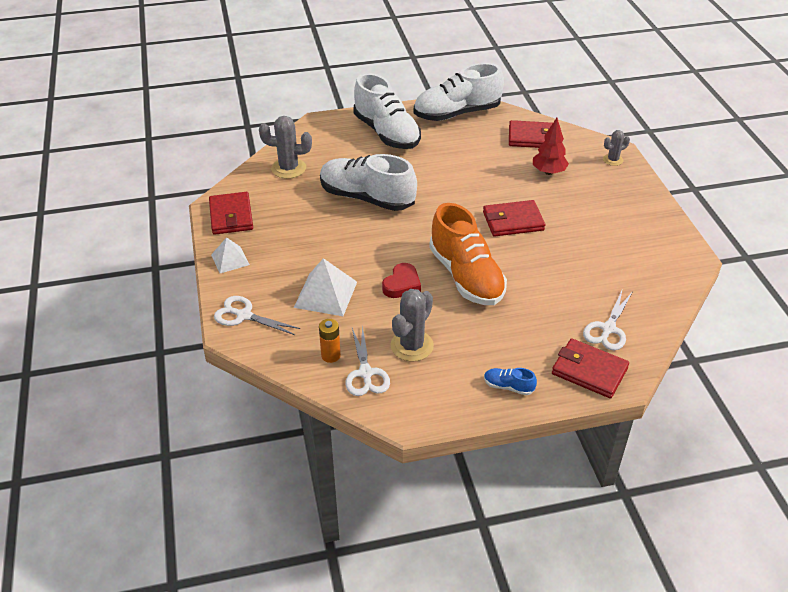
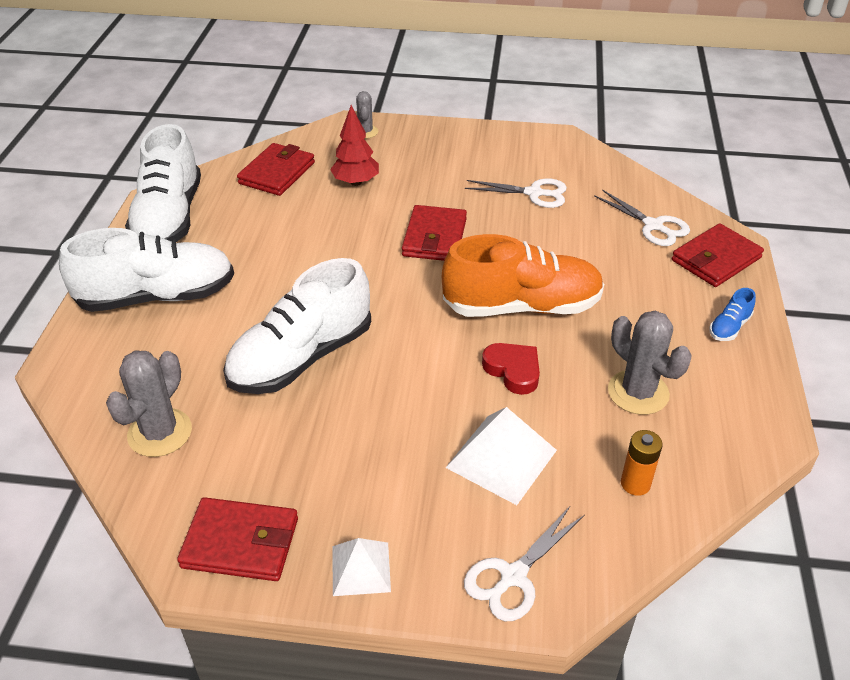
camera: 70 degrees left, 0 degrees up
(365, 373) = (680, 453): white scissors -> white scissors (534, 193)

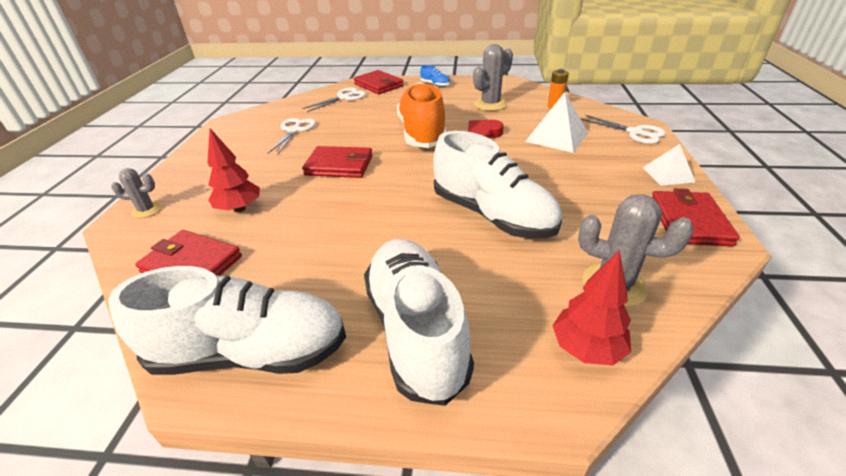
camera: 90 degrees left, 5 degrees down
(97, 393) = (586, 348): none -> red tree

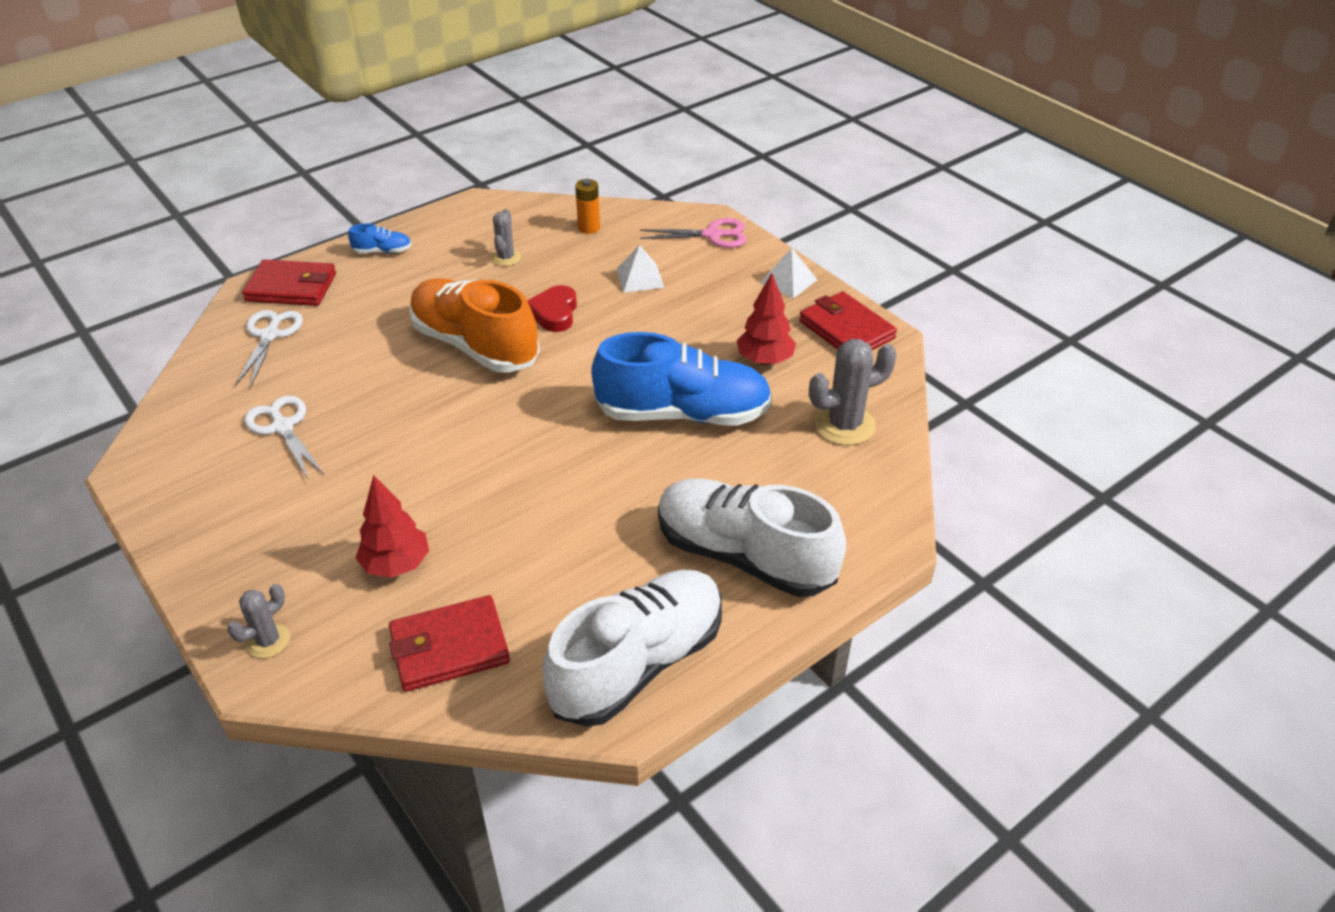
camera: 45 degrees left, 5 degrees up
(339, 165) = (434, 444): red wallet -> none
(490, 104) = (506, 258): grey cactus -> grey cactus, size x0.59
(492, 215) = (683, 413): white shoe -> blue shoe
(557, 137) = (640, 278): white pyramid -> white pyramid, size x0.63
(586, 348) = (872, 488): red tree -> red tree (764, 360)
(635, 132) = (712, 235): white scissors -> pink scissors

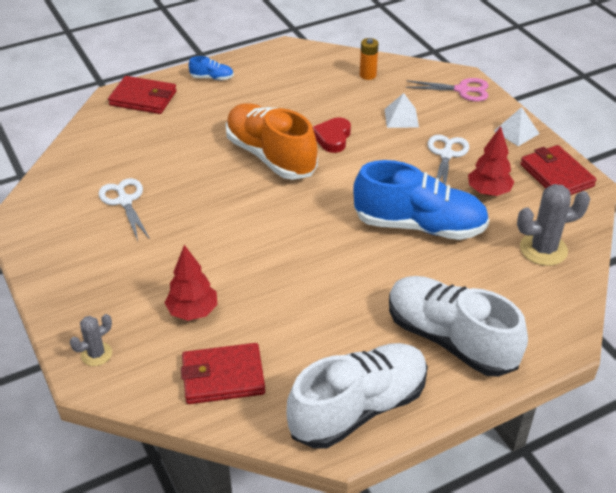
camera: 10 degrees right, 0 degrees up
(270, 335) = (123, 132): white scissors -> white scissors (446, 155)
(506, 258) = (302, 92): grey cactus -> none

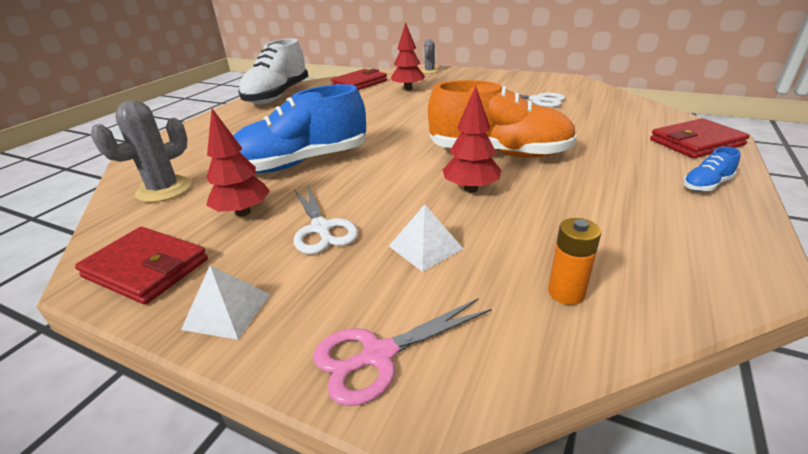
camera: 145 degrees right, 10 degrees down
(332, 138) = (470, 189): red heart -> red tree
(450, 339) = (236, 125): white shoe -> none

